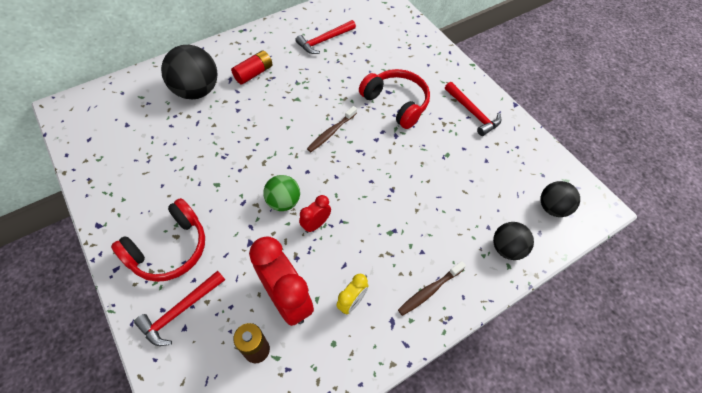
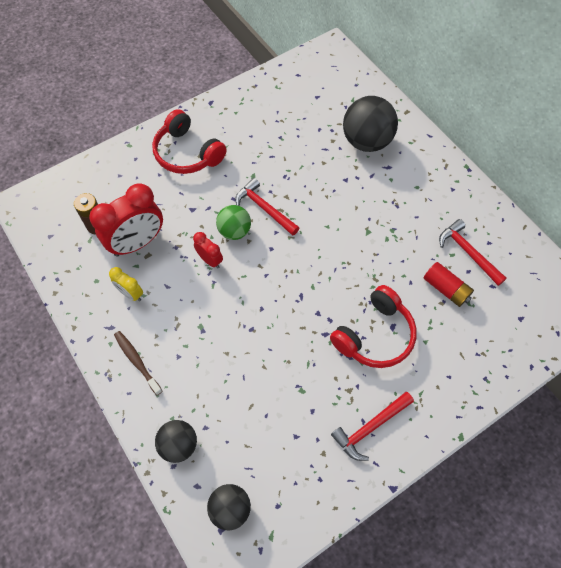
camera: 90 degrees right, 5 degrees up
(179, 311) = (133, 170): red hammer -> red hammer (264, 208)
(253, 73) = (399, 187): red battery -> red battery (446, 289)
(331, 133) = (323, 267): brown toothbrush -> none

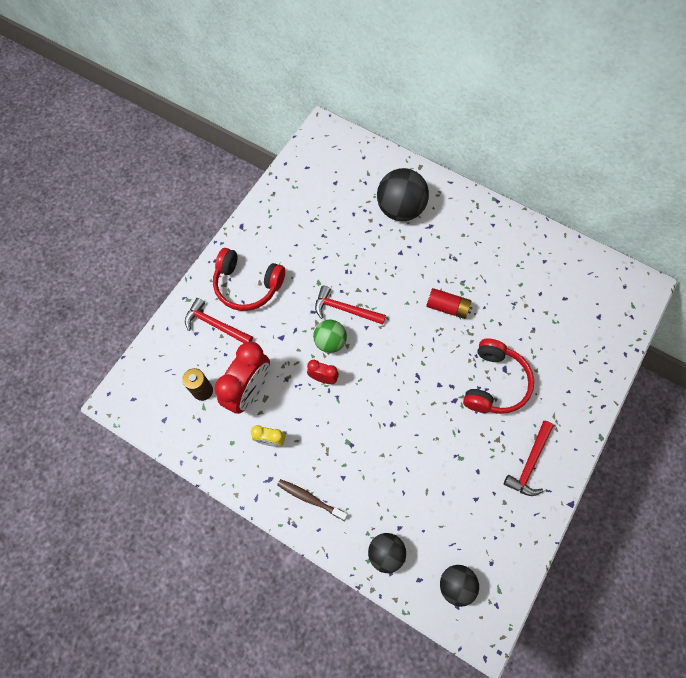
camera: 25 degrees left, 5 degrees up
(446, 289) = (530, 317): red battery -> red battery (447, 307)
(467, 252) = (532, 277): red hammer -> red hammer (215, 324)

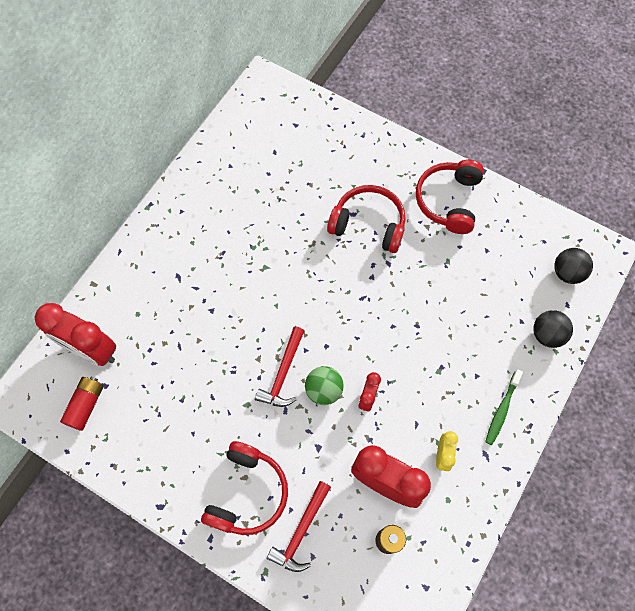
camera: 90 degrees left, 0 degrees up
(310, 498) = (502, 410): brown toothbrush -> green toothbrush
(364, 171) = (91, 350): none -> red clock
(400, 209) = (152, 308): black ball -> none
(447, 307) = (282, 264): red battery -> red battery (86, 405)
(529, 463) = (448, 201): red hammer -> red headphones

